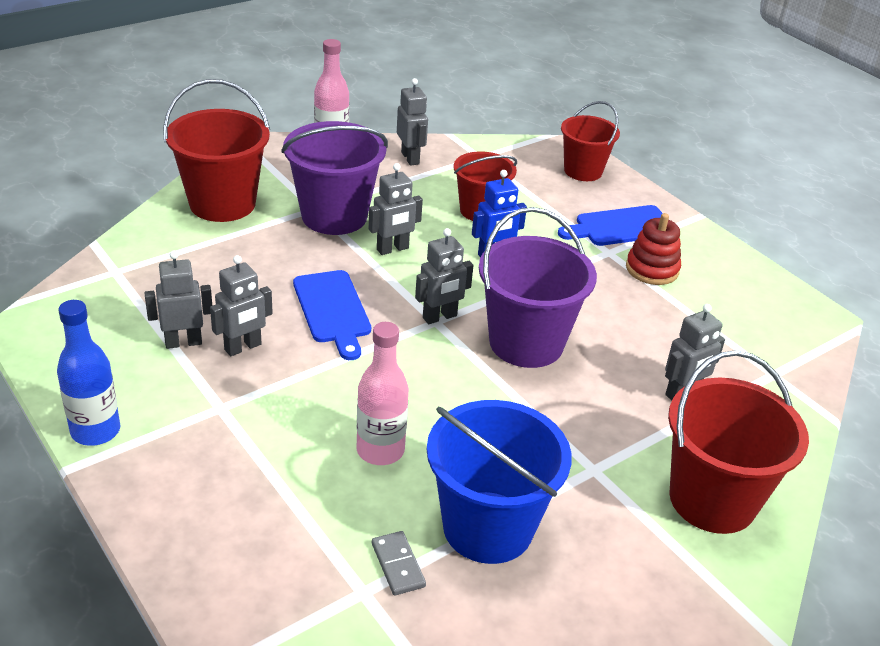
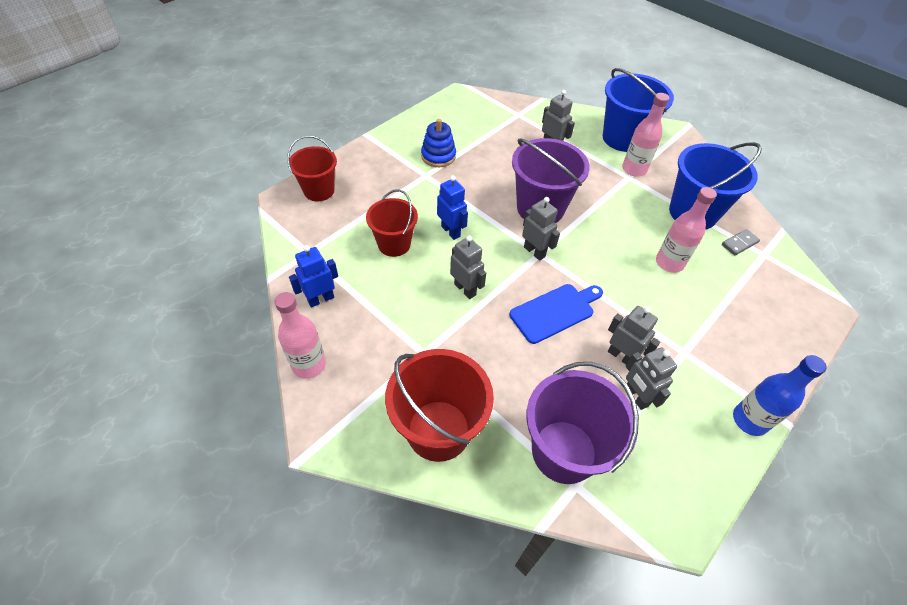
camera: 100 degrees left, 15 degrees up
(334, 216) = (431, 336): purple bucket -> purple bucket (564, 451)
(410, 158) = (321, 299): grey robot -> blue robot
(615, 484) = (634, 169): none -> pink bottle
(620, 227) = (393, 170): blue cutting board -> none
(652, 269) = (438, 156): red stacking toy -> blue stacking toy
(712, 499) = (623, 138): red bucket -> blue bucket

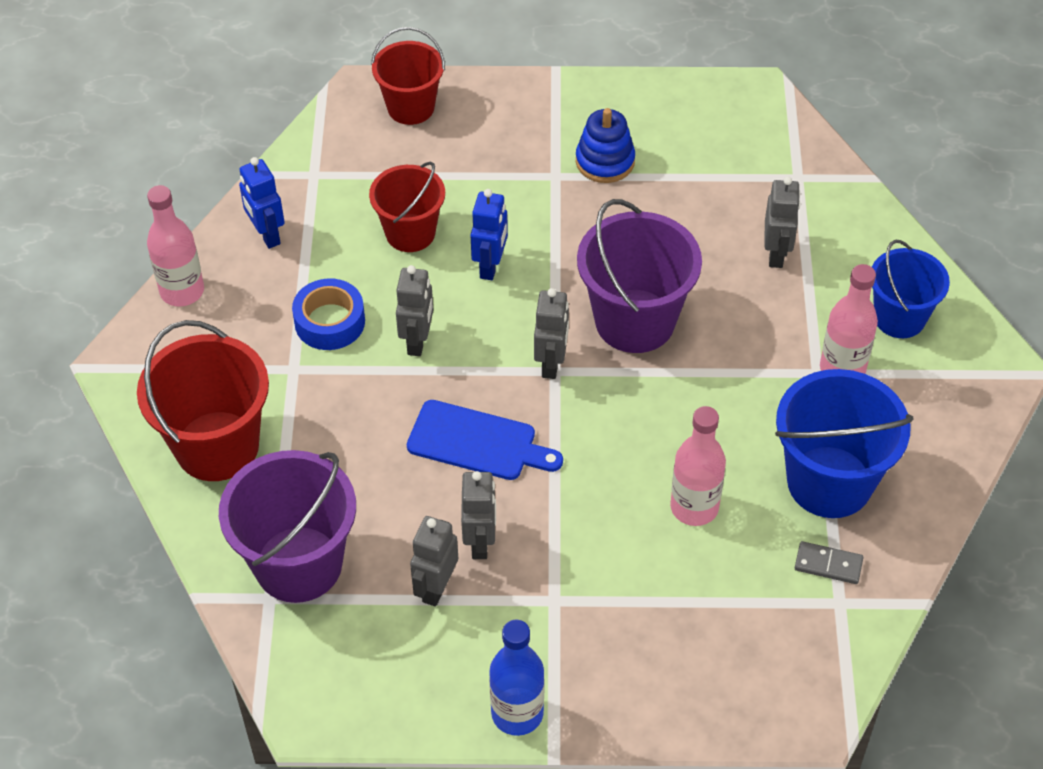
camera: 50 degrees right, 0 degrees up
(321, 299) = (267, 235): blue robot -> blue robot turned 135 degrees counterclockwise
(411, 315) = (330, 322): none -> blue tape
(623, 138) = (899, 318): blue bucket -> blue bucket, size x0.64

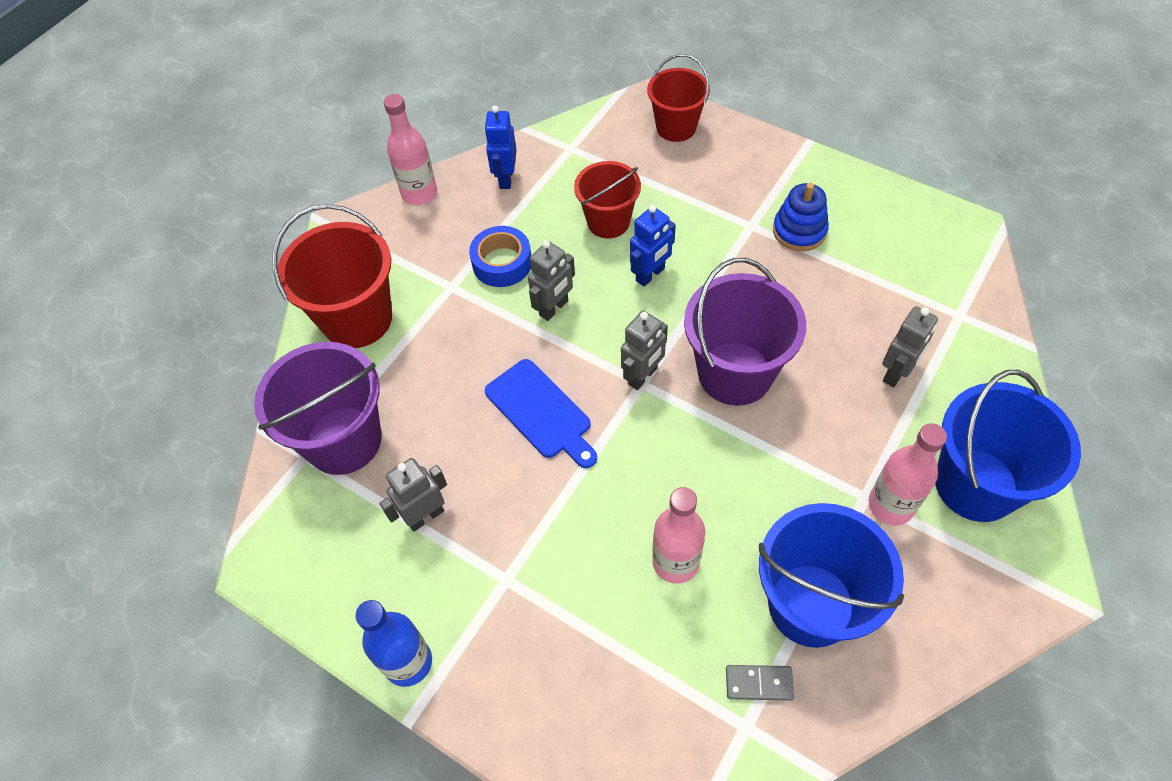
camera: 35 degrees right, 5 degrees up
(480, 542) = (484, 496): grey robot -> none
(828, 565) = (759, 683): grey domino -> grey domino turned 45 degrees counterclockwise
(899, 318) = (976, 484): blue bucket -> blue bucket, size x1.56

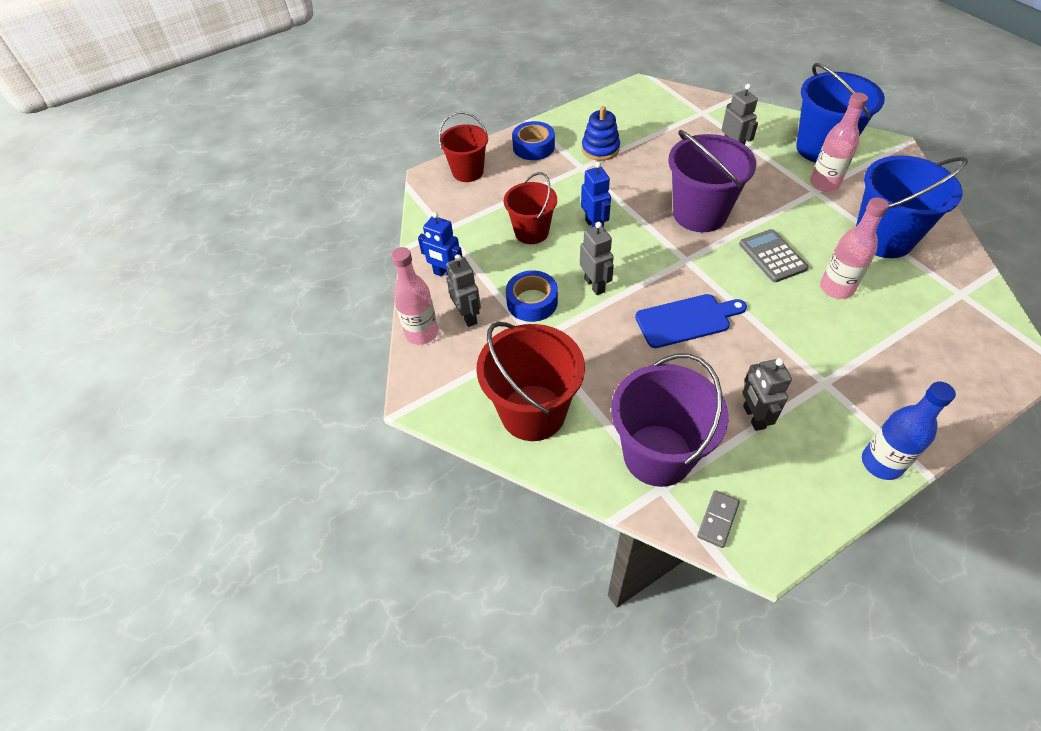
camera: 65 degrees left, 5 degrees down
(643, 376) = (680, 257): grey robot -> grey robot (468, 316)
(698, 474) = (772, 256): none -> grey calculator
(759, 166) = (533, 147): none -> blue tape
(759, 683) = (932, 278): grey domino -> grey domino (718, 520)

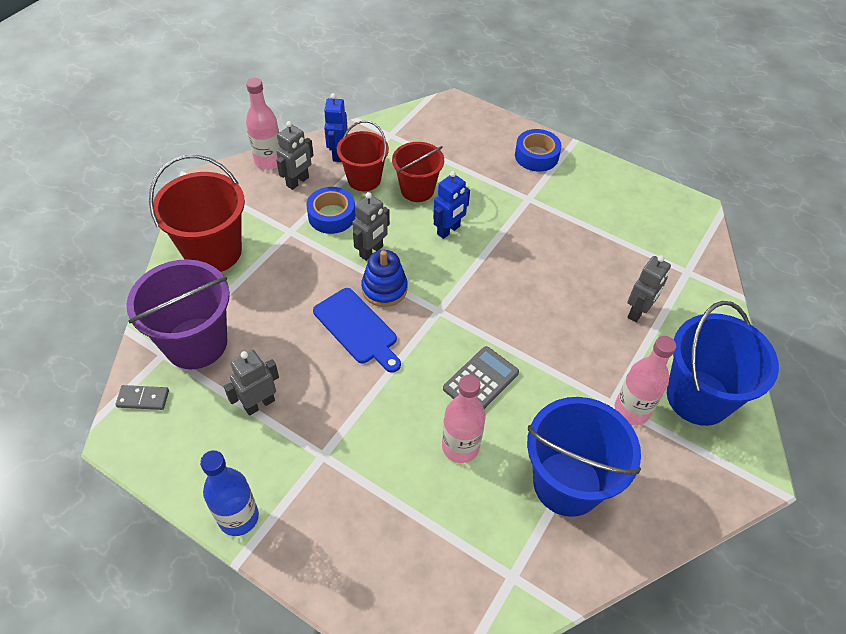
camera: 60 degrees right, 0 degrees up
(468, 172) = (473, 124): red bucket -> red bucket (364, 179)
(600, 149) = (565, 204): blue stacking toy -> blue stacking toy (384, 289)
(699, 214) = (512, 306): purple bucket -> none

